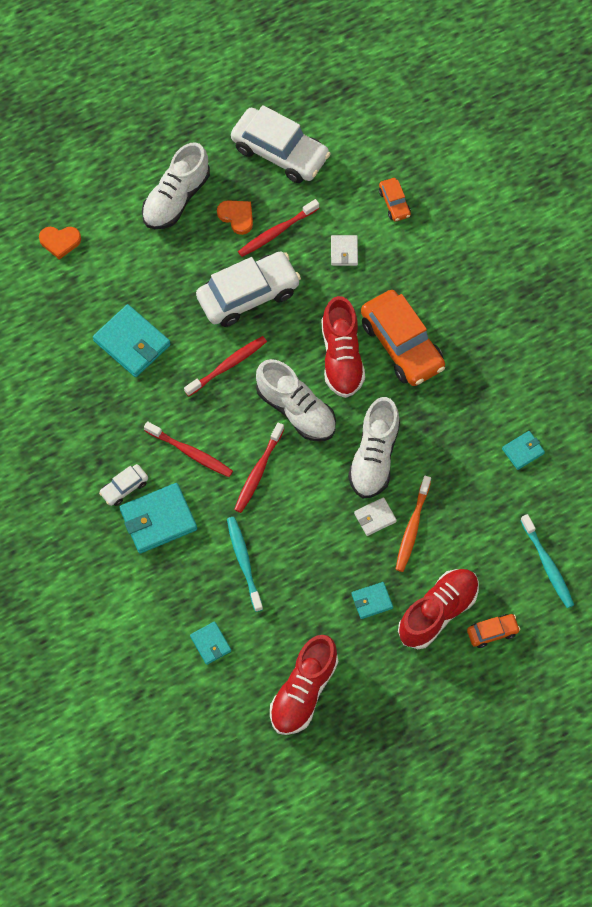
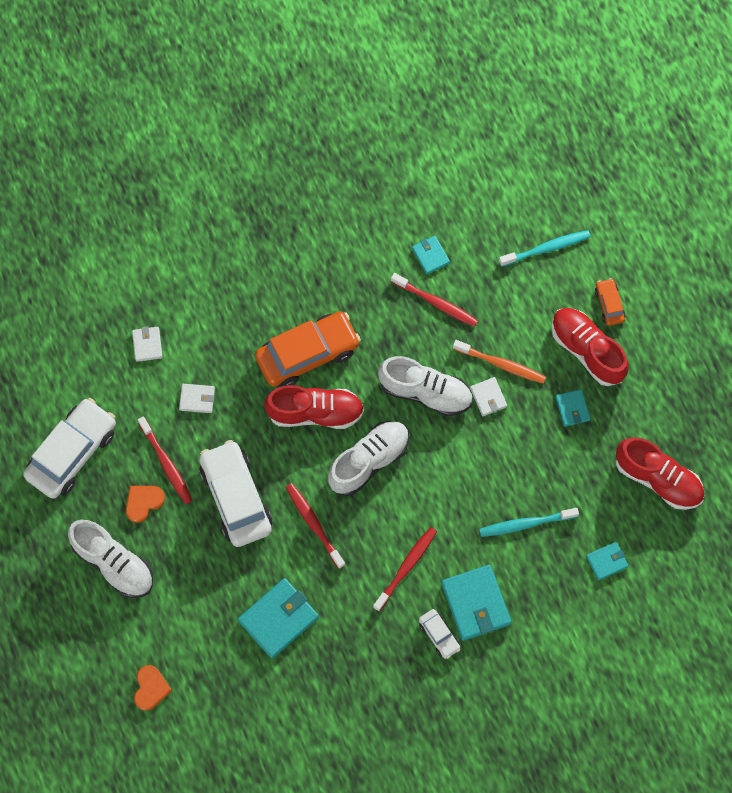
camera: 85 degrees left, 5 degrees up
(258, 471) = (431, 503): red toothbrush -> red toothbrush (435, 302)
(394, 203) = (147, 345): orange car -> white wallet

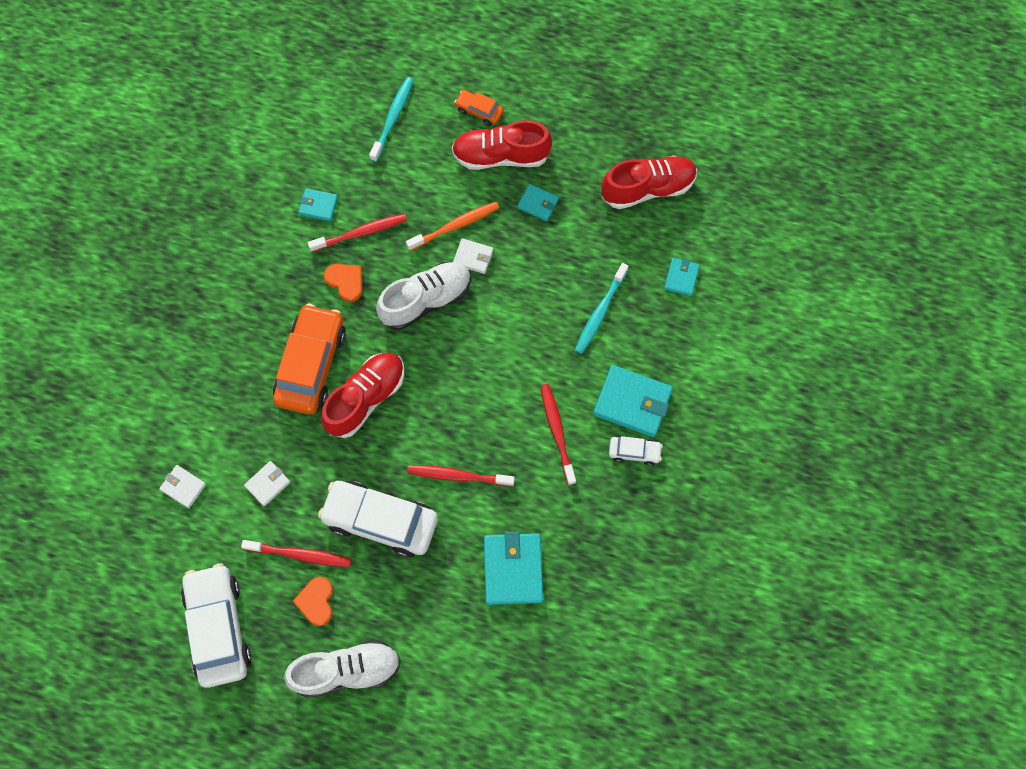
camera: 50 degrees left, 0 degrees up
(151, 688) = (482, 727): orange heart -> orange heart (346, 282)
(369, 461) = (444, 389): white shoe -> none

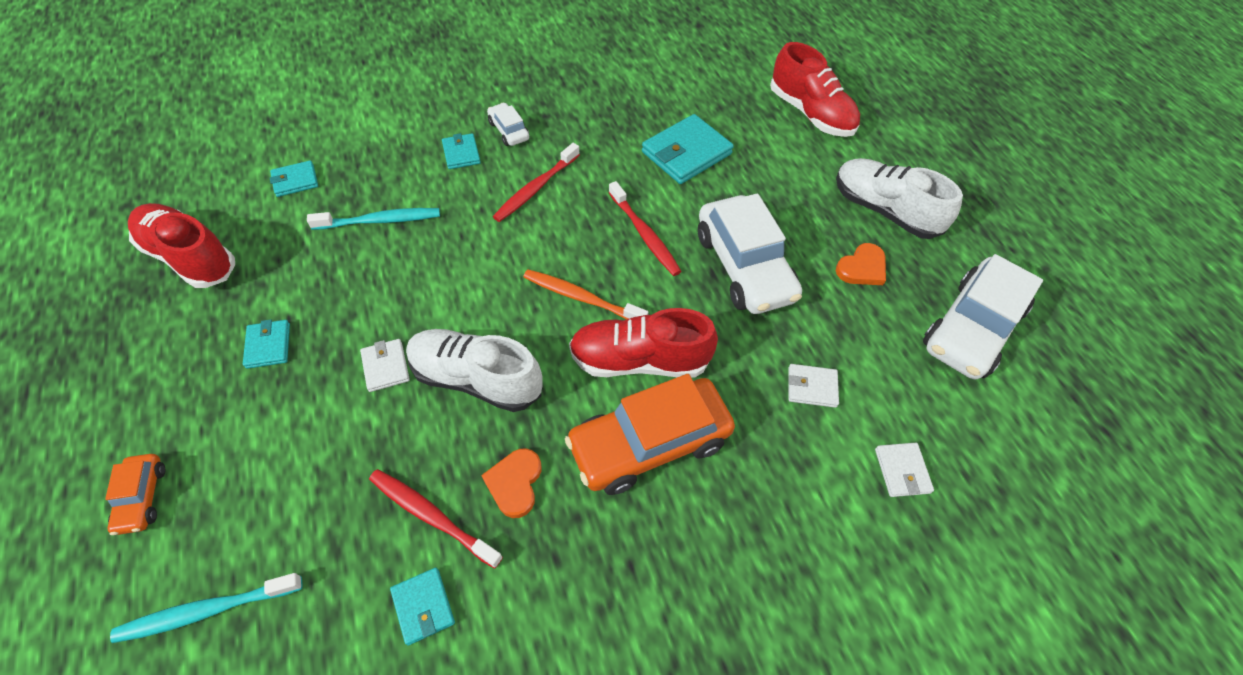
camera: 130 degrees left, 15 degrees down
(299, 554) = (841, 309): red toothbrush -> none
(455, 226) = (353, 412): orange toothbrush -> orange toothbrush (582, 298)
(501, 156) = (212, 425): red shoe -> red shoe (810, 113)
(632, 402) = (461, 153): turquoise wallet -> turquoise wallet, size x0.54

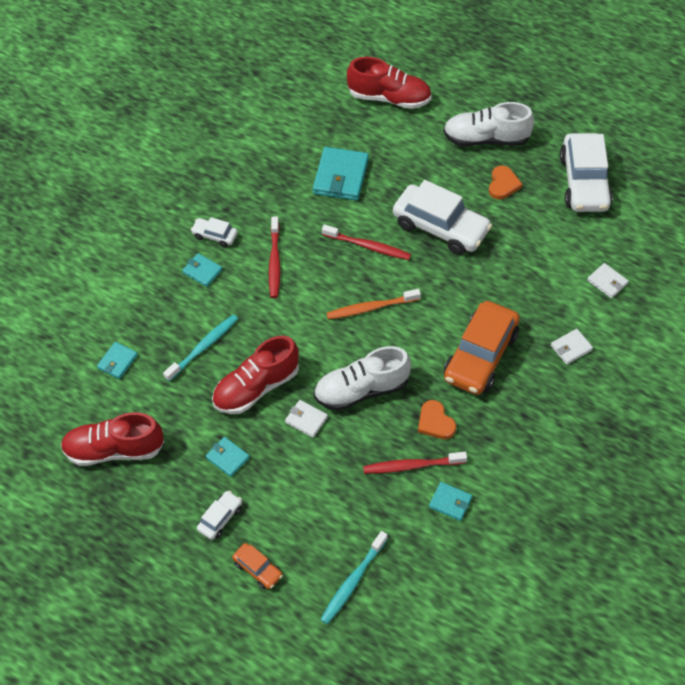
camera: 35 degrees left, 0 degrees up
(183, 405) = (220, 518): none -> white car
(639, 360) = (435, 319): red shoe -> red shoe (256, 387)
(811, 387) = (533, 270): white wallet -> white wallet (571, 348)

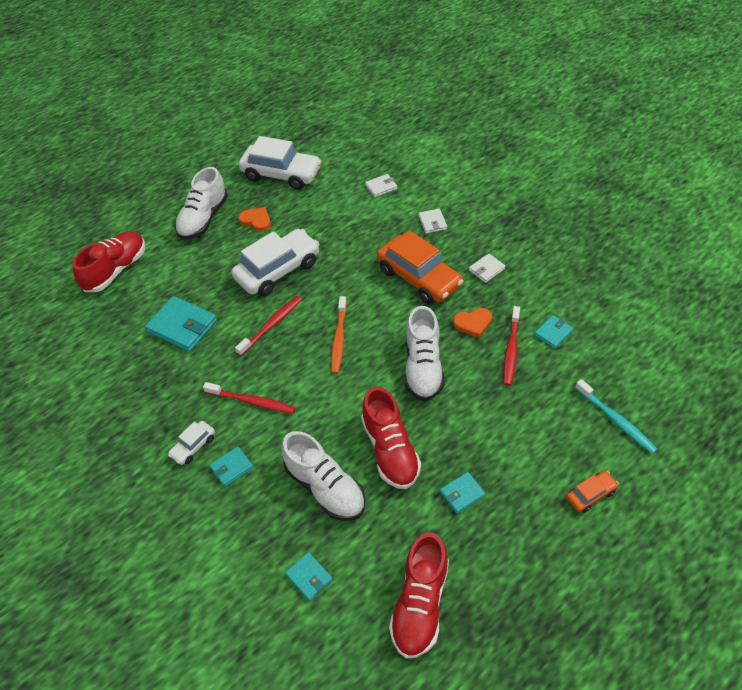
camera: 70 degrees left, 5 degrees down
(203, 347) = (325, 487): turquoise toothbrush -> white shoe
(220, 518) = (528, 515): white car -> none
(306, 420) = (440, 417): white wallet -> white wallet (486, 269)

